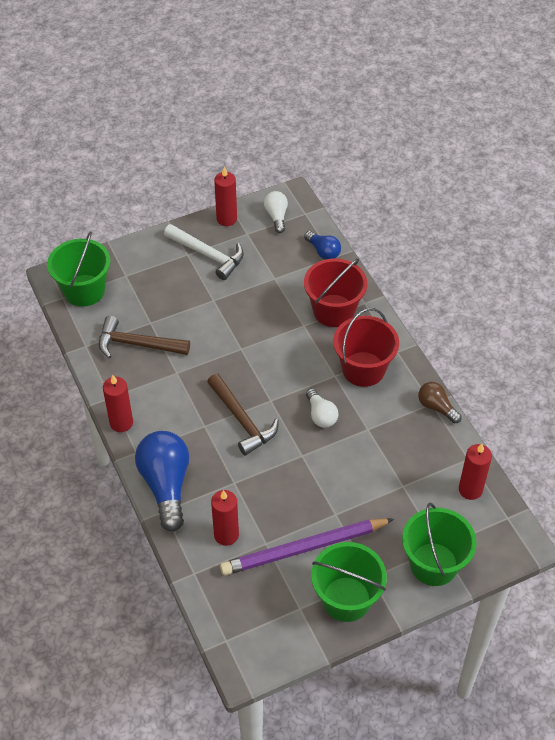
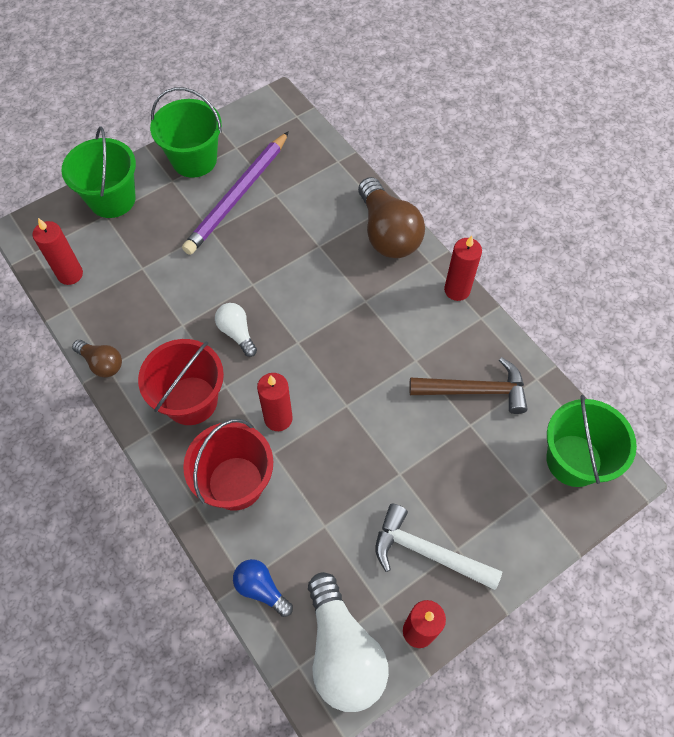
camera: 170 degrees right, 10 degrees up
(166, 485) = (387, 233): blue light bulb -> brown light bulb
(226, 535) = (315, 196): red candle -> red candle (278, 418)
(242, 420) = (324, 313): brown hammer -> none
(276, 216) = (342, 651): white light bulb -> white light bulb, size x1.90
(304, 548) = (238, 195): purple pencil -> purple pencil turned 150 degrees clockwise

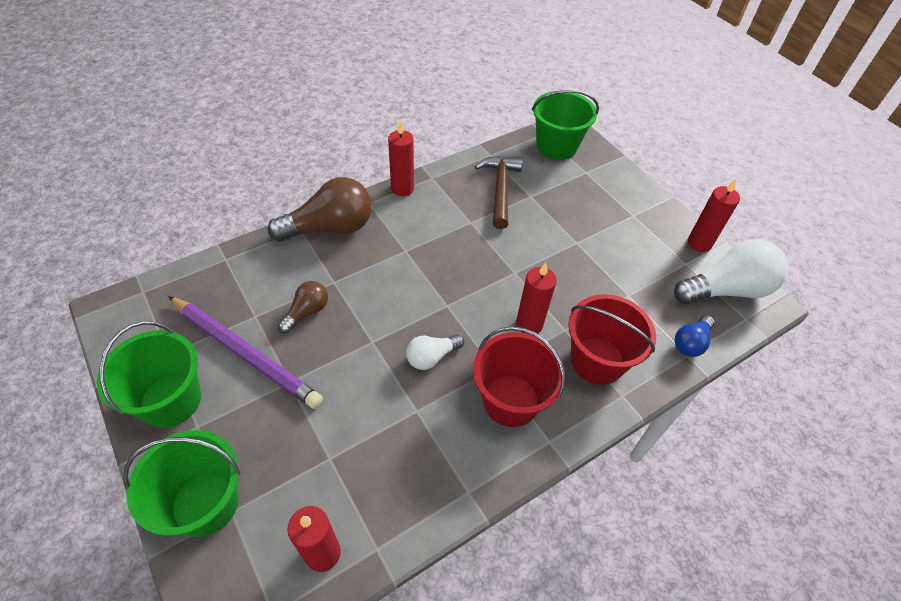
camera: 90 degrees left, 10 degrees down
(102, 363) = (462, 499): brown light bulb -> brown light bulb (307, 312)
(427, 552) = (638, 232): white hammer -> none

